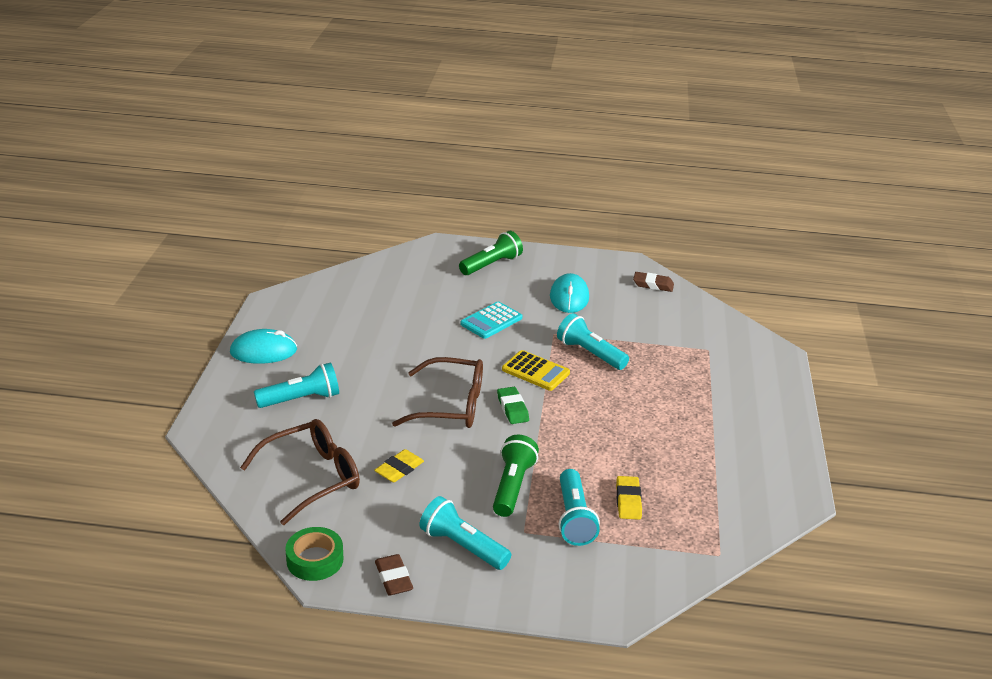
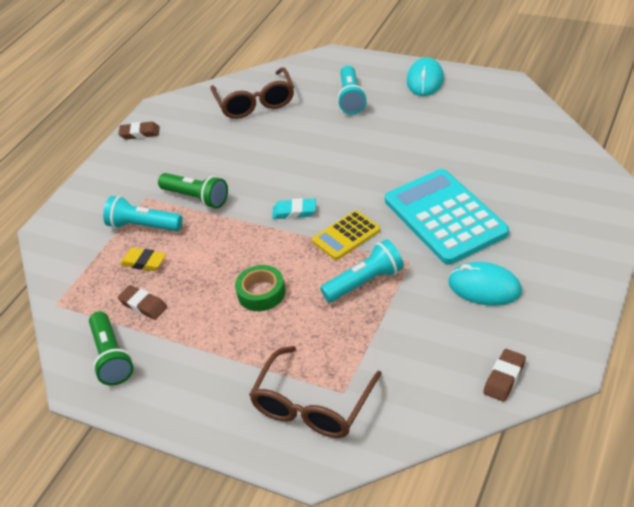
camera: 115 degrees right, 10 degrees up
(315, 560) = (175, 103): green tape -> green tape (261, 293)
(399, 469) = (245, 142): yellow eraser -> none
(451, 405) = (313, 176): brown glasses -> brown glasses (312, 406)
(462, 546) = (149, 165): turquoise flashlight -> none
(491, 265) = (568, 232): green flashlight -> green flashlight (112, 357)
(491, 321) = (445, 217): turquoise calculator -> turquoise calculator, size x1.93
(512, 408) = (294, 212): green eraser -> turquoise eraser
(685, 484) = (143, 305): none -> brown eraser

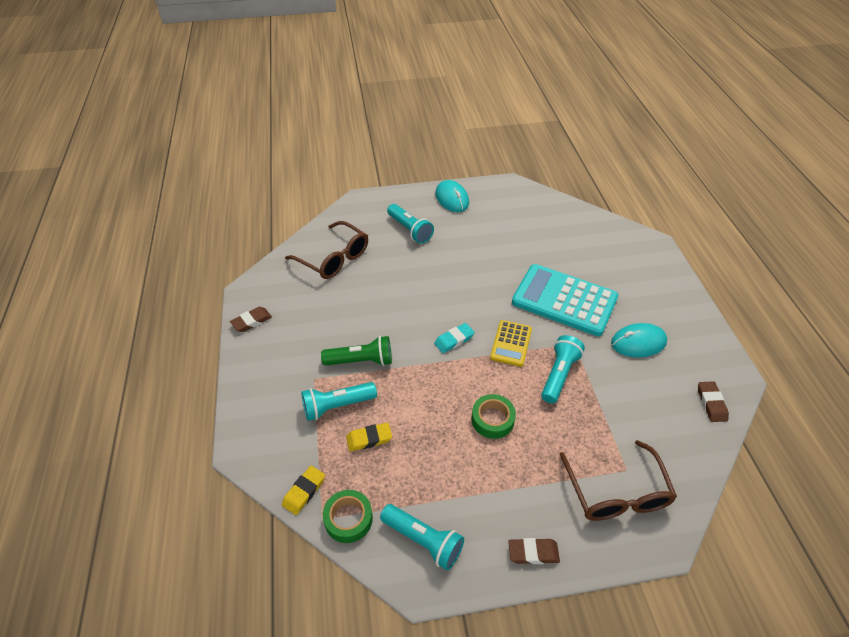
camera: 40 degrees left, 5 degrees up
(60, 279) = (304, 491): none -> yellow eraser
(73, 313) = (348, 519): none -> green tape
(112, 357) = (423, 540): green flashlight -> turquoise flashlight
(143, 305) = (406, 478): brown eraser -> brown eraser (533, 552)

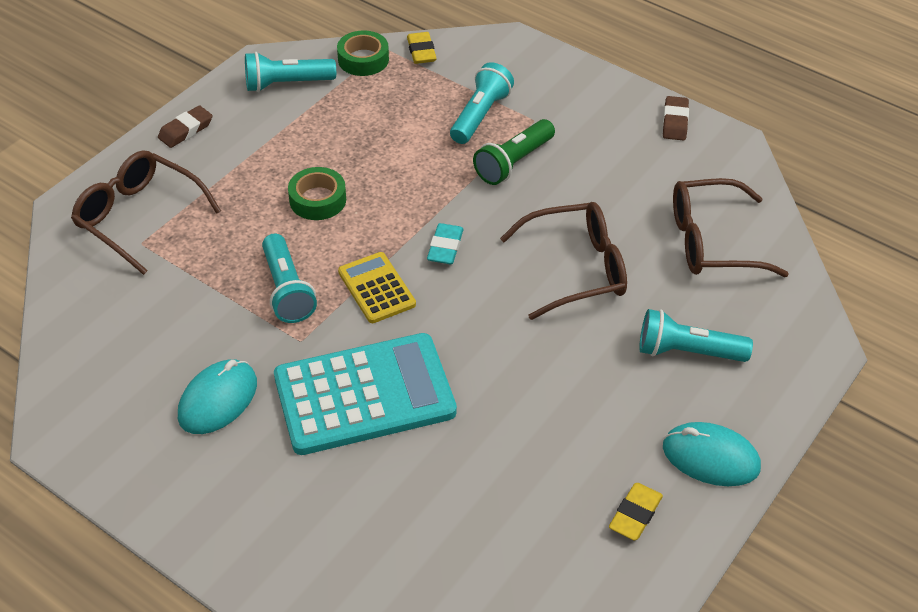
camera: 135 degrees right, 0 degrees up
(369, 439) = (416, 112): yellow eraser -> yellow eraser (635, 514)
(407, 287) = (577, 269): none -> brown glasses
(711, 403) = (77, 377): brown eraser -> none

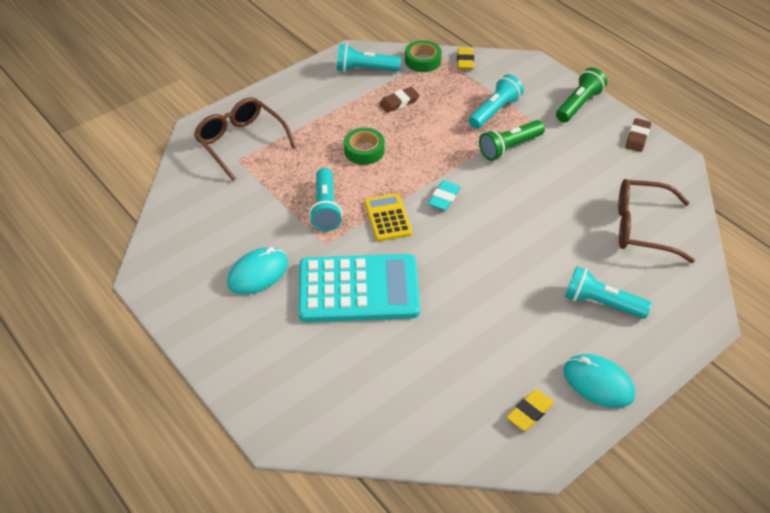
camera: 15 degrees right, 0 degrees up
(186, 130) = (288, 90): brown eraser -> brown eraser (399, 102)
(577, 269) = (535, 229): brown glasses -> none
(588, 88) = (578, 104): none -> green flashlight

